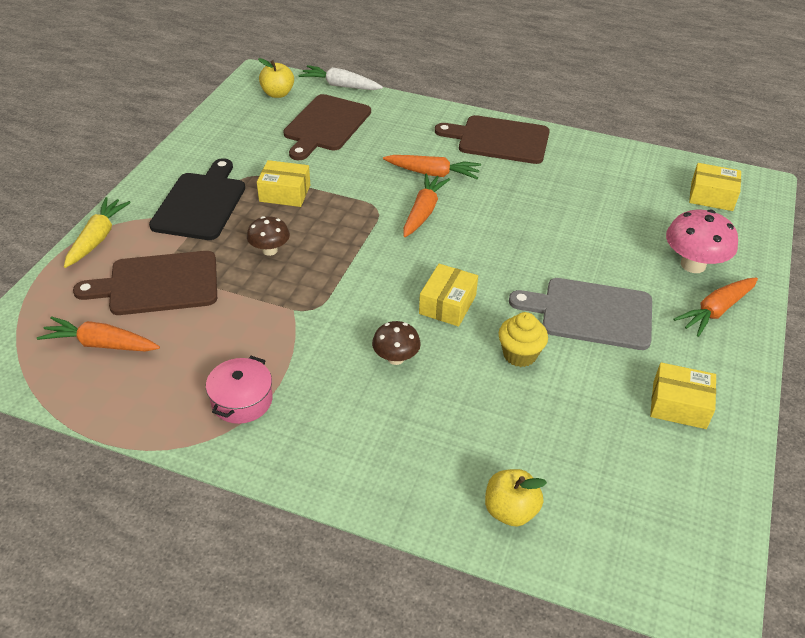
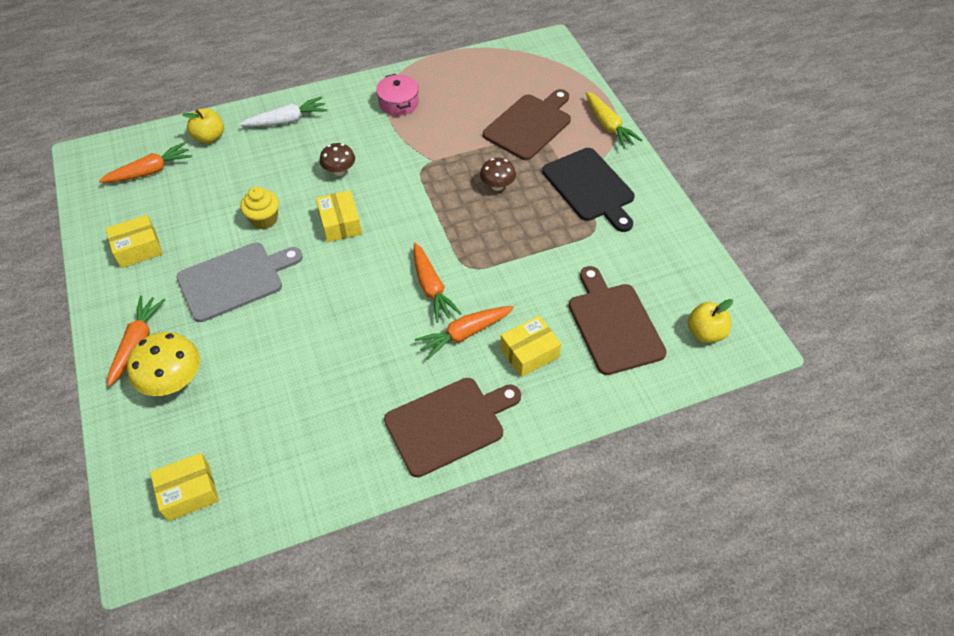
camera: 140 degrees right, 10 degrees up
(101, 344) = (507, 82): orange carrot -> orange carrot (150, 171)
(285, 193) = (549, 234): yellow box -> yellow box (529, 353)
(340, 86) = (672, 389): white carrot -> white carrot (287, 120)
(693, 265) = (174, 381): pink mushroom -> yellow mushroom

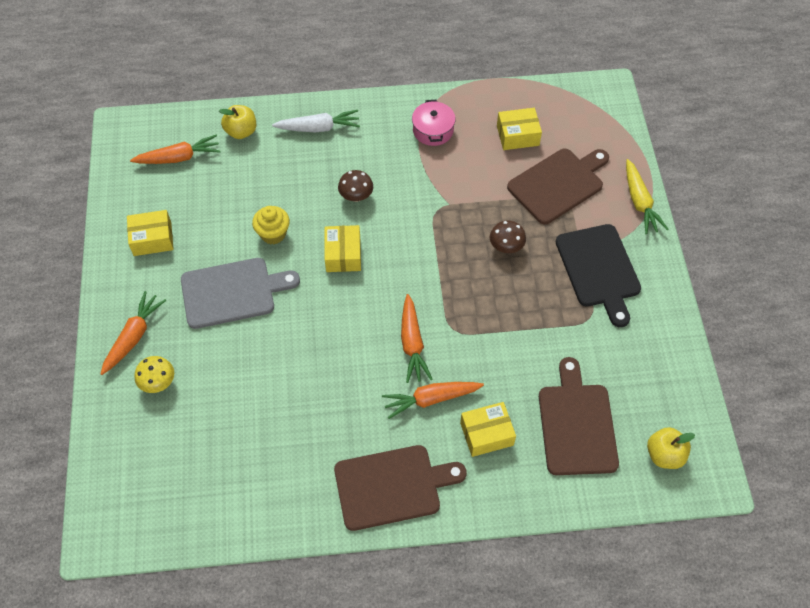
camera: 15 degrees right, 5 degrees up
(174, 381) = (158, 382): yellow mushroom -> yellow mushroom, size x0.62
(189, 492) = (150, 492): yellow box -> yellow box (517, 135)

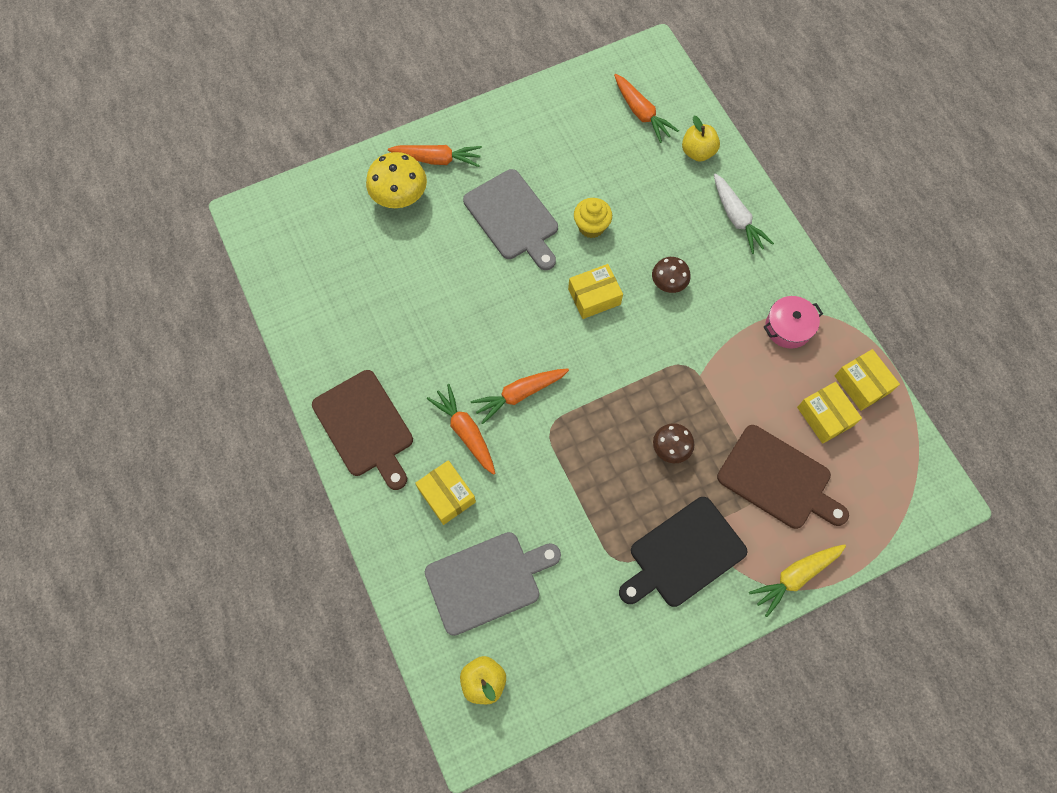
camera: 70 degrees right, 10 degrees up
(152, 239) = (542, 130): yellow box -> yellow box (862, 384)
(158, 382) = (400, 197): yellow mushroom -> yellow mushroom, size x1.61
(577, 424) = (487, 581): brown cutting board -> grey cutting board

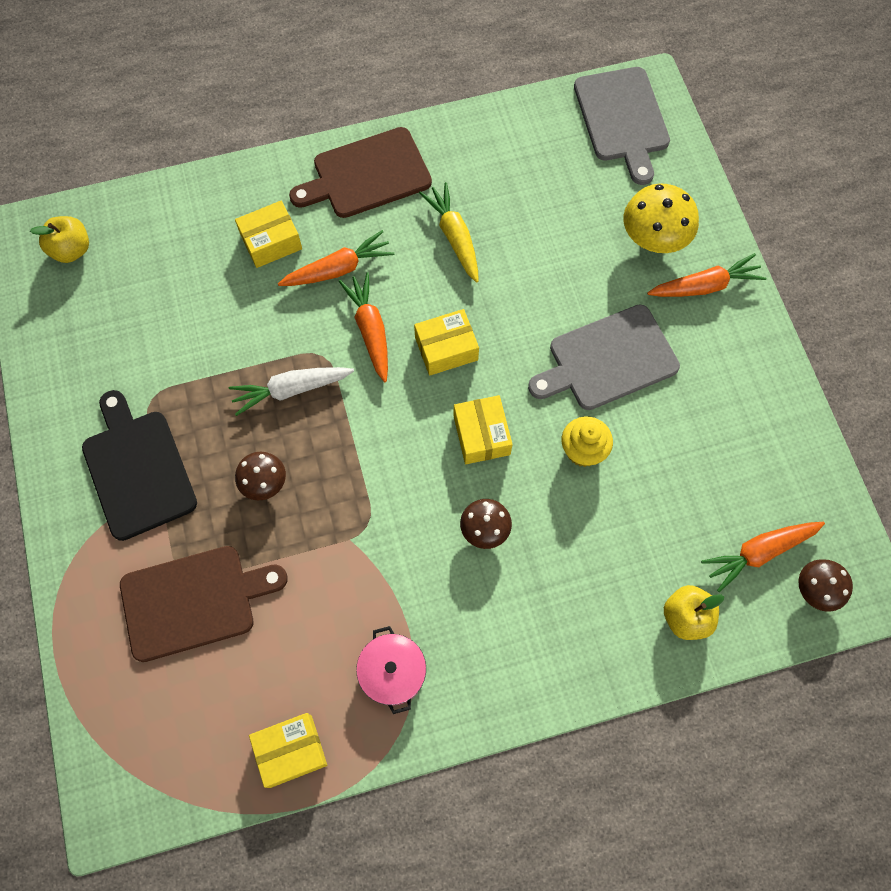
camera: 100 degrees right, 0 degrees up
(437, 159) = (705, 286): orange carrot -> orange carrot turned 120 degrees counterclockwise
(487, 581) = (169, 267): grey cutting board -> grey cutting board (622, 119)
(659, 80) = (816, 590): none -> brown mushroom
(736, 218) = (570, 645): white carrot -> white carrot (291, 390)
(778, 479) = (194, 601): brown cutting board -> brown cutting board turned 150 degrees counterclockwise
(795, 577) = (74, 589): yellow carrot -> yellow carrot (454, 237)
(825, 416) = (258, 685): yellow box -> yellow box (446, 348)

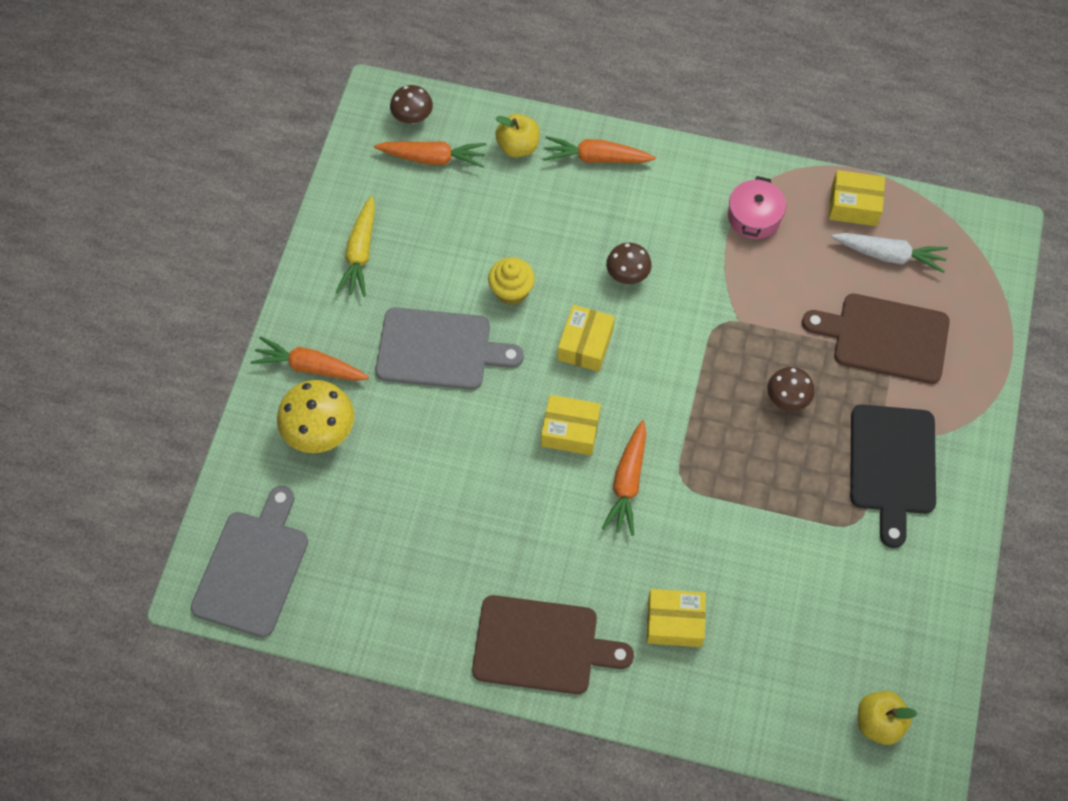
camera: 150 degrees left, 5 degrees down
(291, 390) = (726, 465): white carrot -> white carrot (889, 255)
(338, 269) = (624, 558): orange carrot -> orange carrot (596, 158)
(454, 237) = (497, 532): yellow carrot -> yellow carrot (360, 253)

